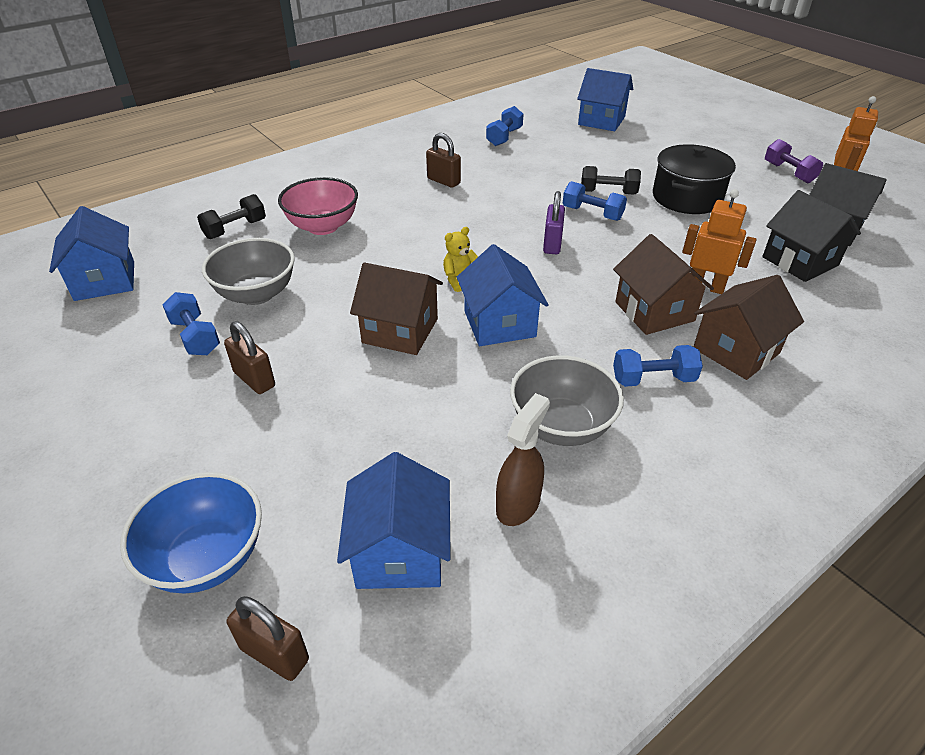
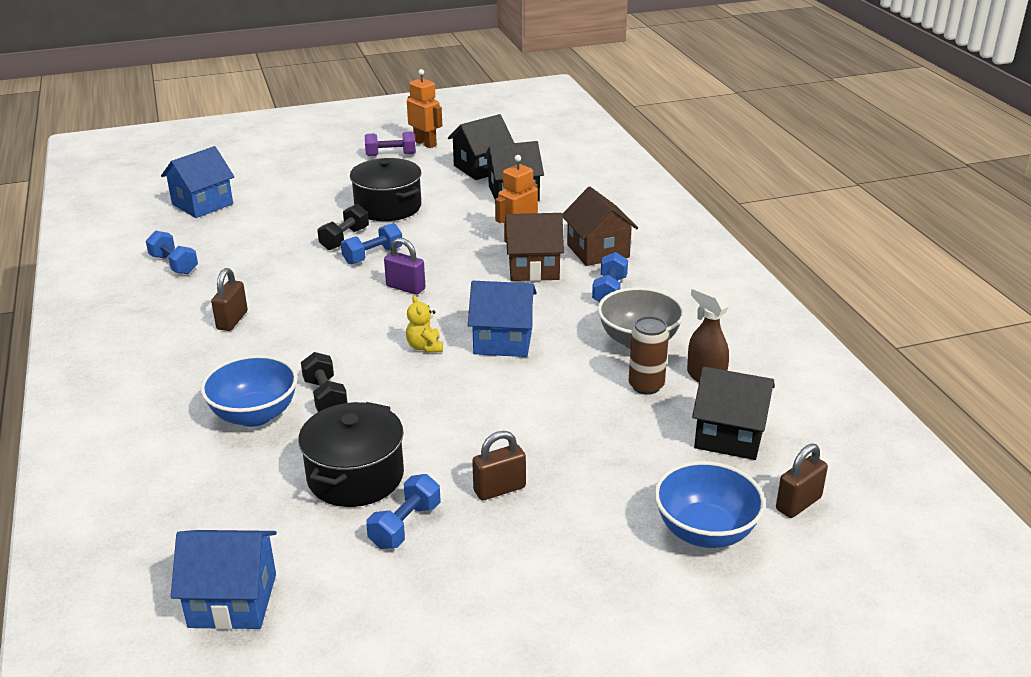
camera: 70 degrees left, 10 degrees down
(195, 337) = (405, 525): blue dumbbell -> blue dumbbell turned 45 degrees counterclockwise
(235, 229) = (201, 482): black dumbbell -> black dumbbell (325, 397)
(256, 294) = (355, 476): grey bowl -> black pot
(323, 226) = (254, 415): pink bowl -> blue bowl
(400, 331) = (479, 393): brown house -> none
(400, 552) = (730, 435): blue house -> black house
(443, 181) = (232, 320): brown padlock -> brown padlock turned 45 degrees counterclockwise
(471, 451) = (646, 386): none -> brown can

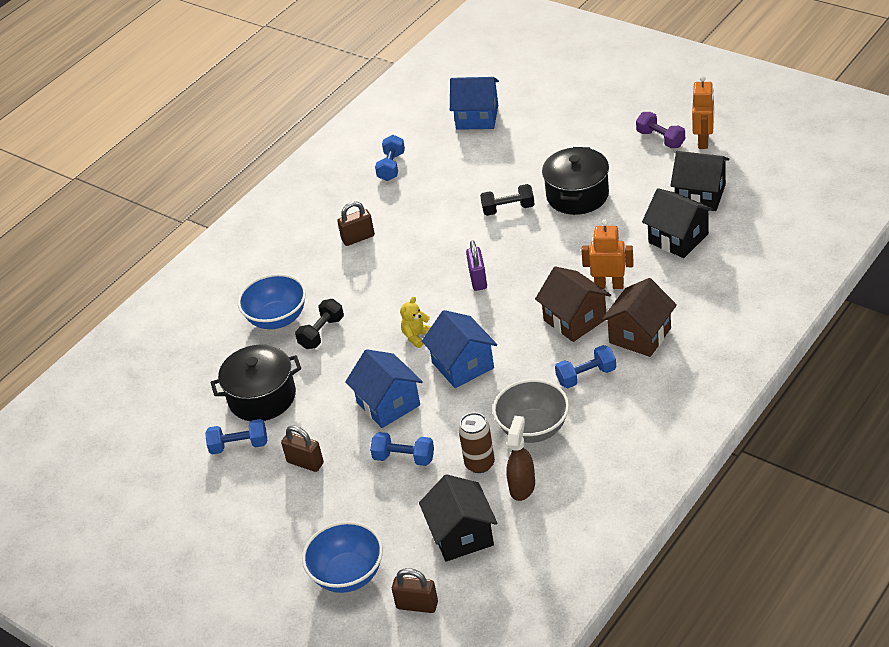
camera: 60 degrees right, 10 degrees up
(232, 600) = (130, 423): blue house -> blue house (388, 404)
(373, 256) = (501, 237): blue dumbbell -> blue dumbbell (404, 458)

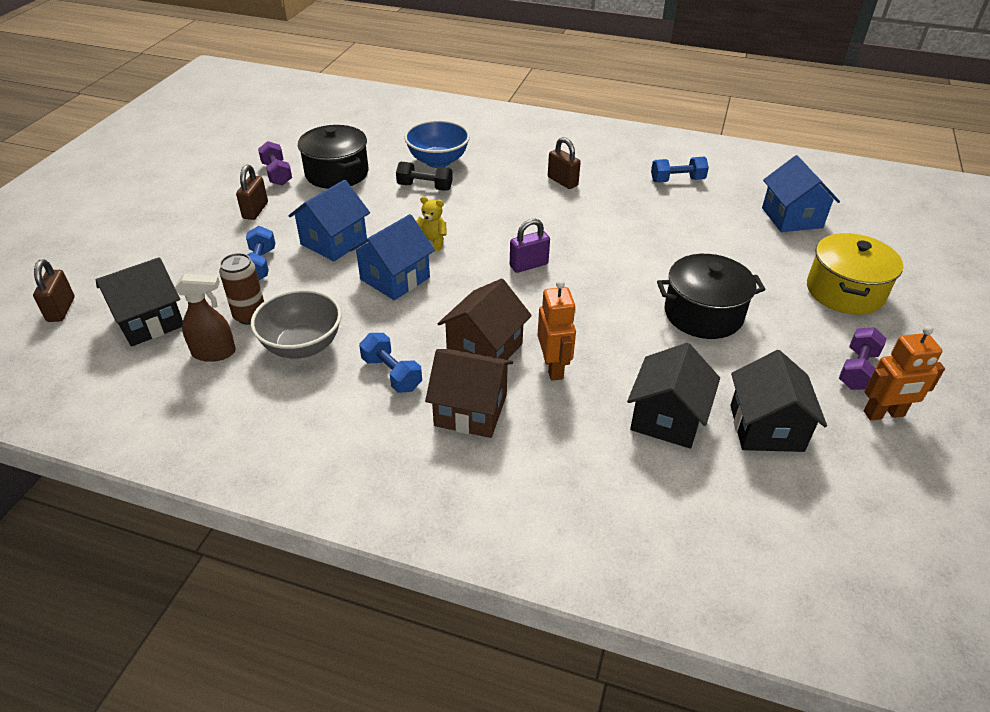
camera: 65 degrees right, 0 degrees up
(239, 446) = (277, 174): blue dumbbell -> purple dumbbell
(348, 575) = (111, 261): blue bowl -> none
(508, 209) = (652, 266): black dumbbell -> none
(579, 119) = (845, 291): none -> yellow pot

